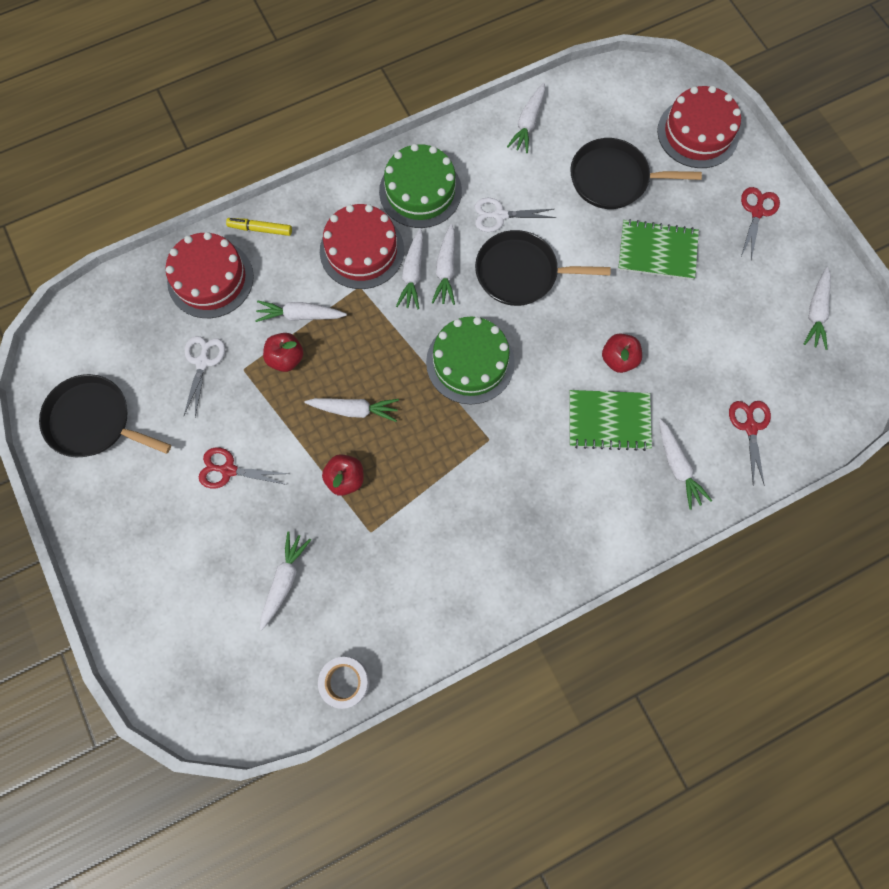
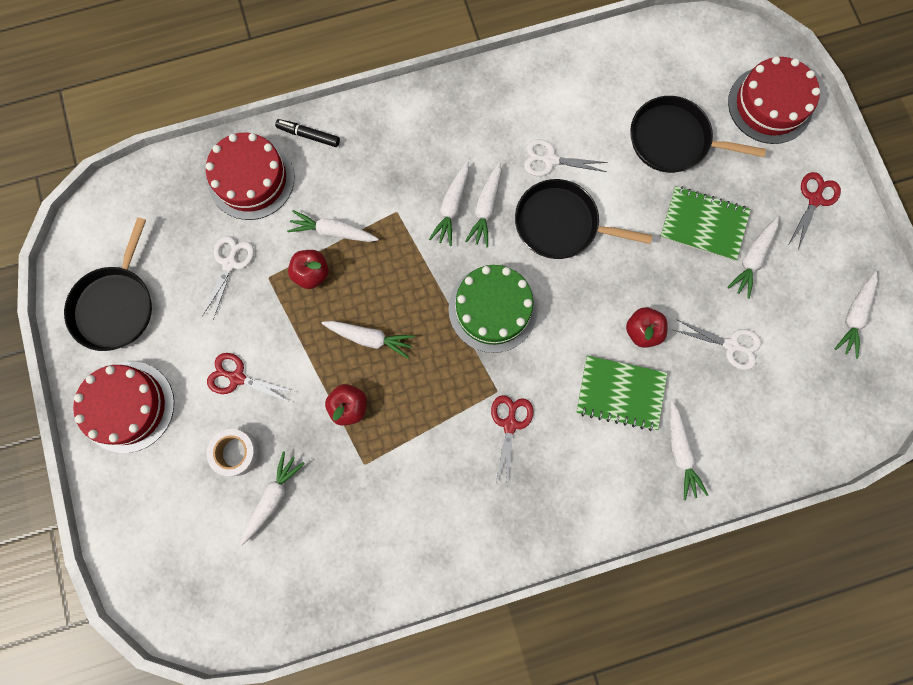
camera: 10 degrees right, 5 degrees up
(94, 421) = (116, 305): black pan -> black pan turned 105 degrees counterclockwise
(260, 229) = (309, 135): yellow marker -> black marker
(345, 682) = (314, 608): white tape -> white tape (237, 452)
(362, 250) = (405, 174): red cake -> red cake (128, 406)
(420, 191) = (475, 121): green cake -> none
(528, 123) = (597, 66): white carrot -> white carrot (752, 259)
(705, 358) = (731, 345): none -> white scissors
(750, 427) = (762, 424): red scissors -> red scissors (510, 424)

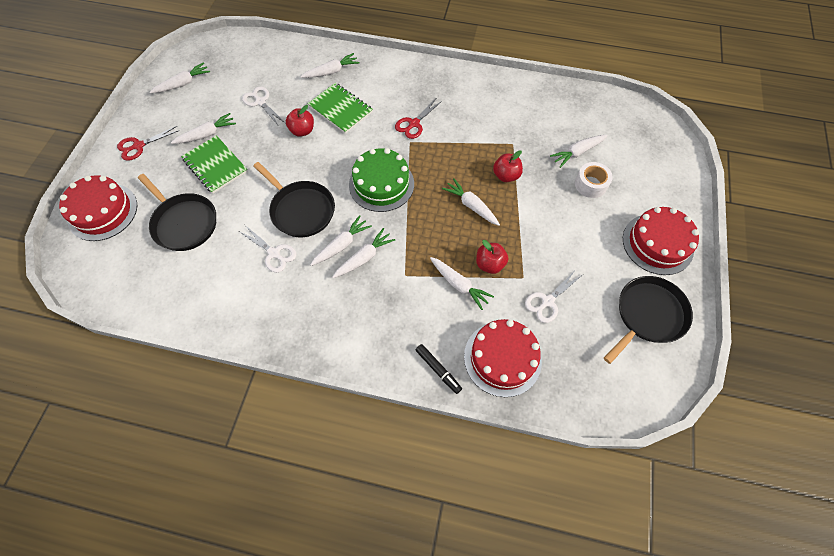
camera: 150 degrees left, 15 degrees down
(237, 377) = (573, 225): red scissors -> none
(680, 452) = (331, 72): white carrot -> white carrot turned 45 degrees clockwise

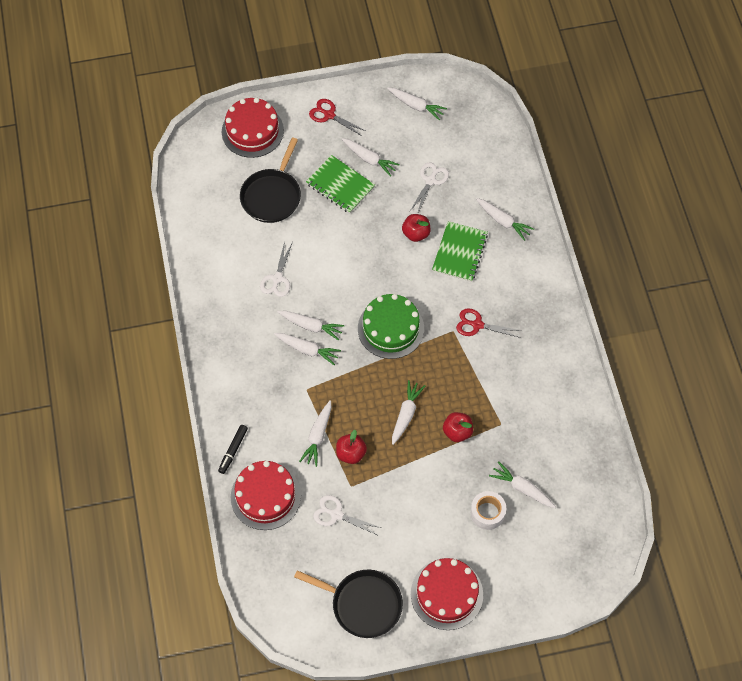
camera: 65 degrees right, 0 degrees up
(215, 165) = (340, 185): green notebook -> green notebook turned 75 degrees counterclockwise
(301, 210) = (329, 277): black pan -> none

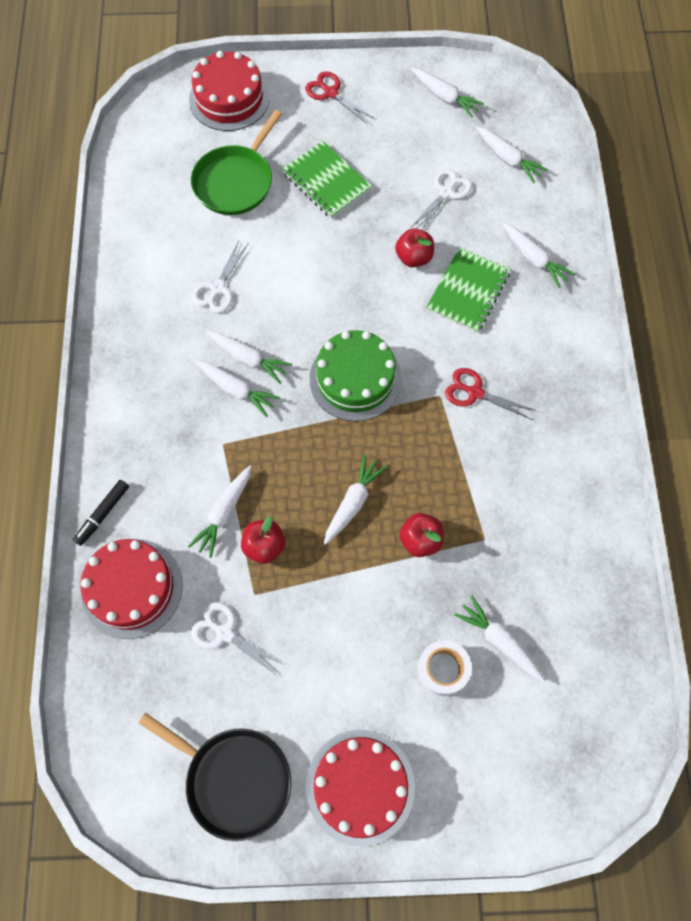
camera: 10 degrees right, 5 degrees up
(272, 196) = (235, 181): black pan -> green pan
(369, 159) = (371, 154): white carrot -> white carrot (507, 159)

